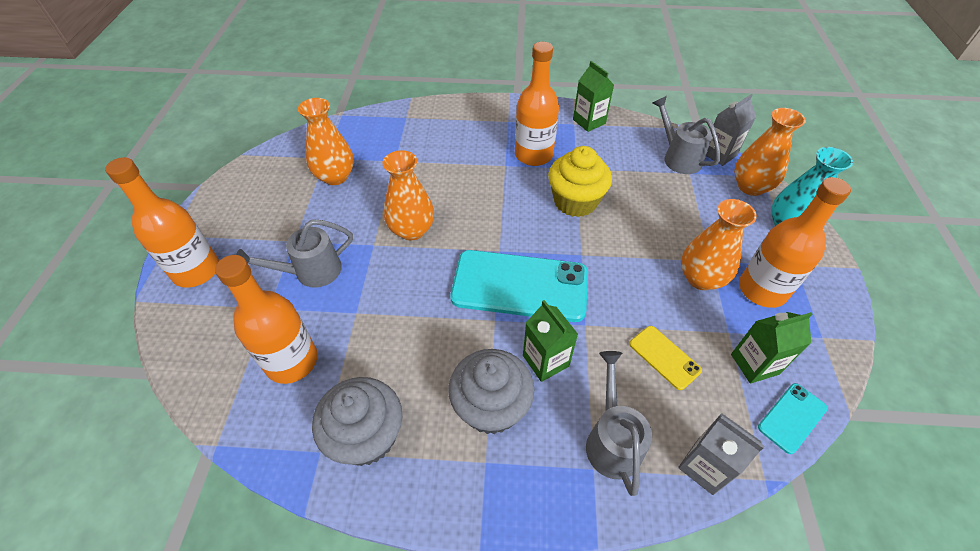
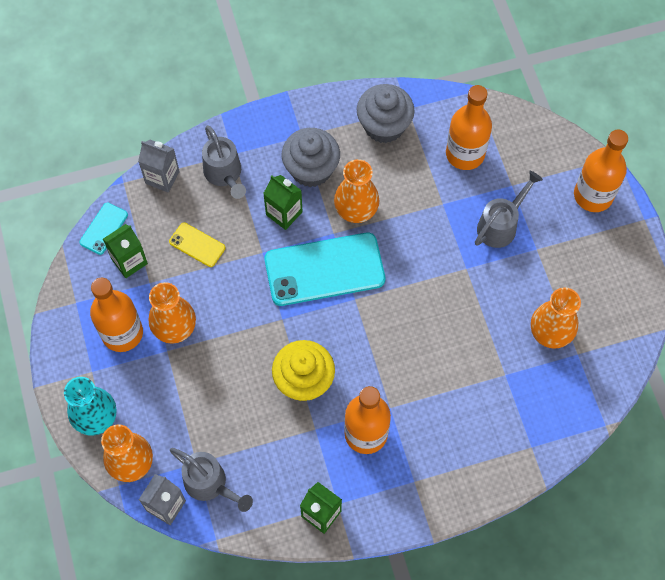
camera: 160 degrees right, 15 degrees up
(412, 230) = (441, 294): orange vase -> orange vase (356, 210)

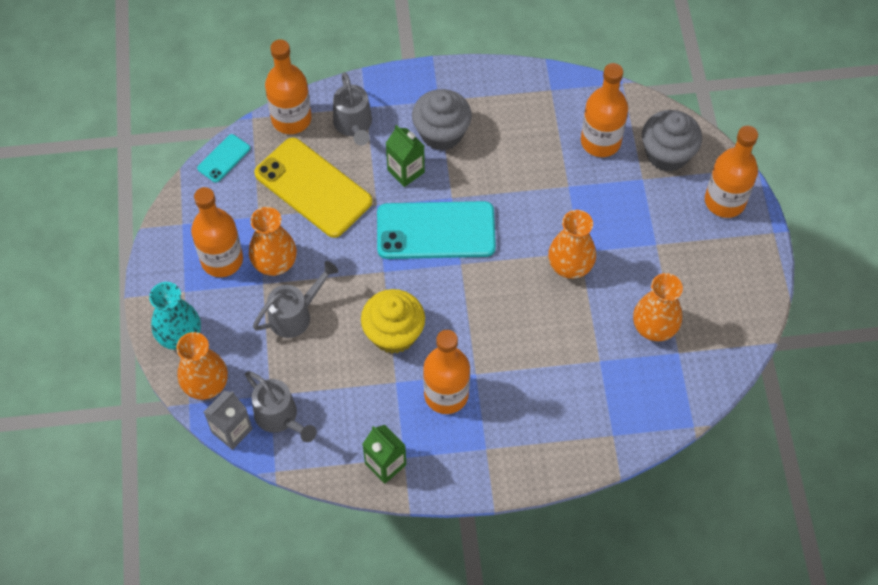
camera: 10 degrees right, 5 degrees down
(129, 261) = (242, 193): green carton -> none
(162, 177) = (291, 119): grey carton -> orange bottle
(197, 245) = (313, 188): yellow phone -> yellow phone, size x2.14
(356, 210) = (479, 179): orange vase -> orange vase (570, 266)
(384, 126) = (523, 102): grey cupcake -> grey cupcake (667, 154)
(501, 225) = (624, 215): grey watering can -> grey watering can (295, 314)

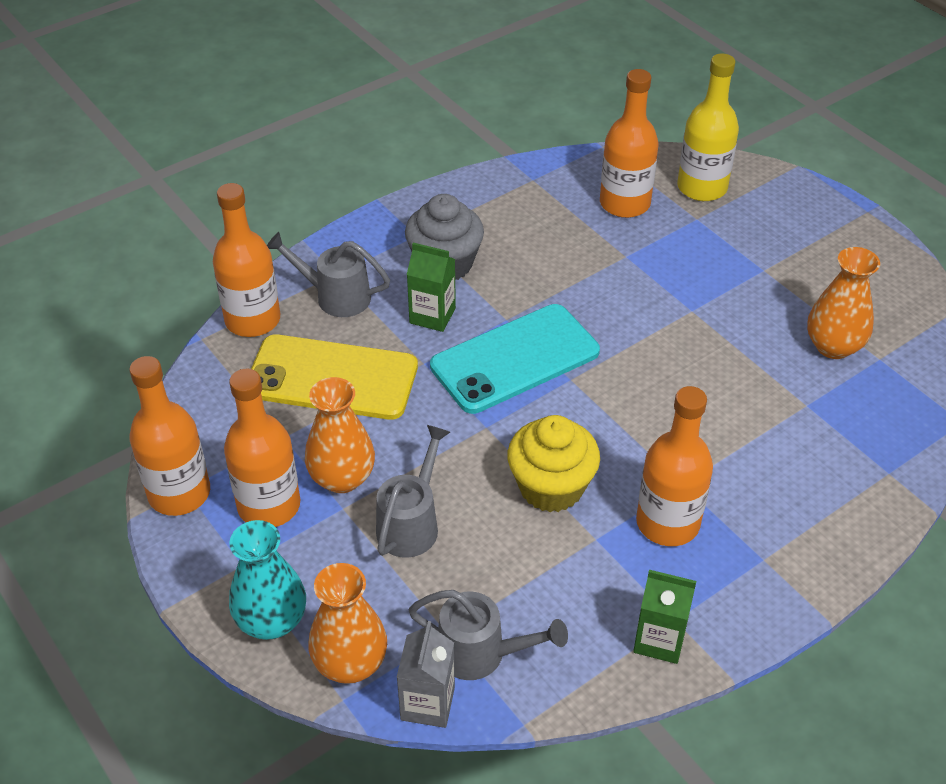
camera: 30 degrees left, 15 degrees down
(224, 158) = (194, 394): turquoise phone -> none
(354, 125) = (335, 296): grey watering can -> grey watering can turned 150 degrees clockwise
(570, 266) = (693, 328): orange vase -> none
(667, 154) = (702, 187): grey cupcake -> yellow bottle
(724, 201) = (796, 204): orange bottle -> orange bottle (179, 493)

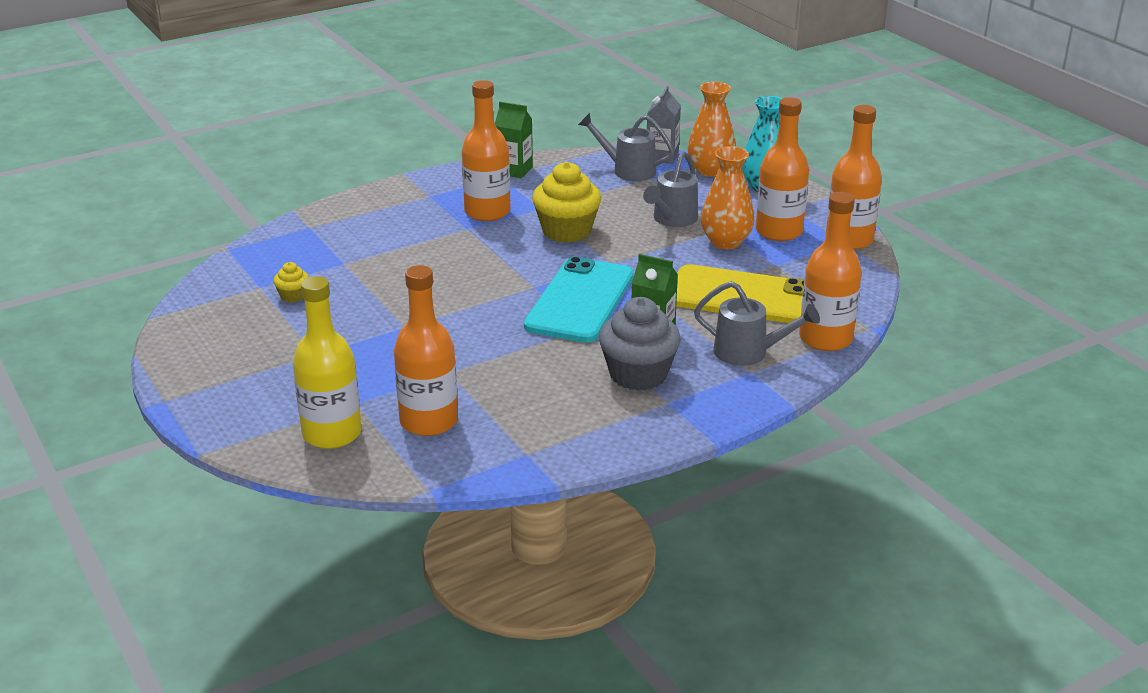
camera: 175 degrees left, 15 degrees down
(515, 359) = (580, 301): turquoise phone -> turquoise phone turned 45 degrees counterclockwise
(833, 346) = (293, 296): orange vase -> yellow cupcake

